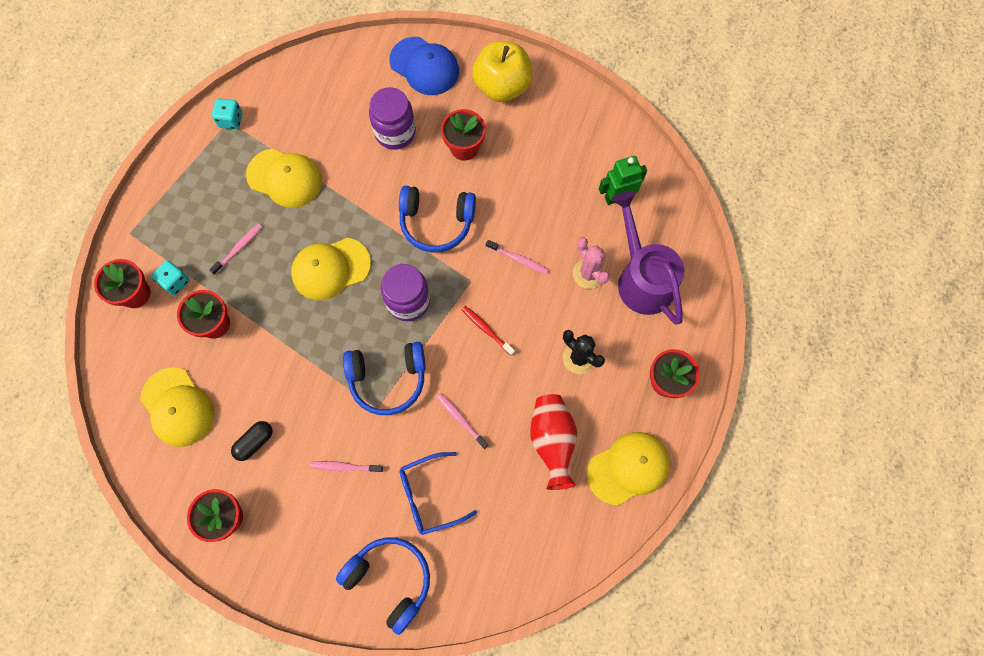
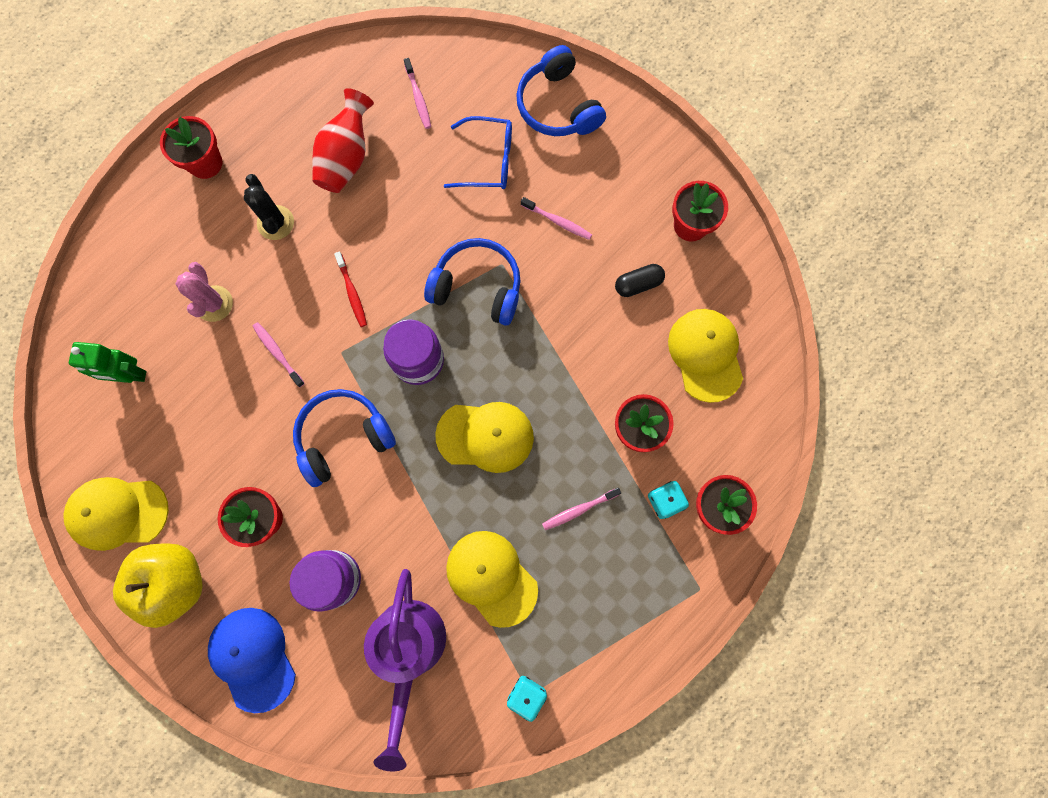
camera: 155 degrees left, 5 degrees up
(436, 222) = (343, 437): blue headphones -> blue headphones turned 60 degrees counterclockwise
(461, 419) = (424, 216): pink toothbrush -> pink toothbrush (418, 98)
(628, 468) = (290, 104): yellow cap -> yellow cap (118, 513)
(641, 278) = (162, 274): purple watering can -> purple watering can (409, 652)

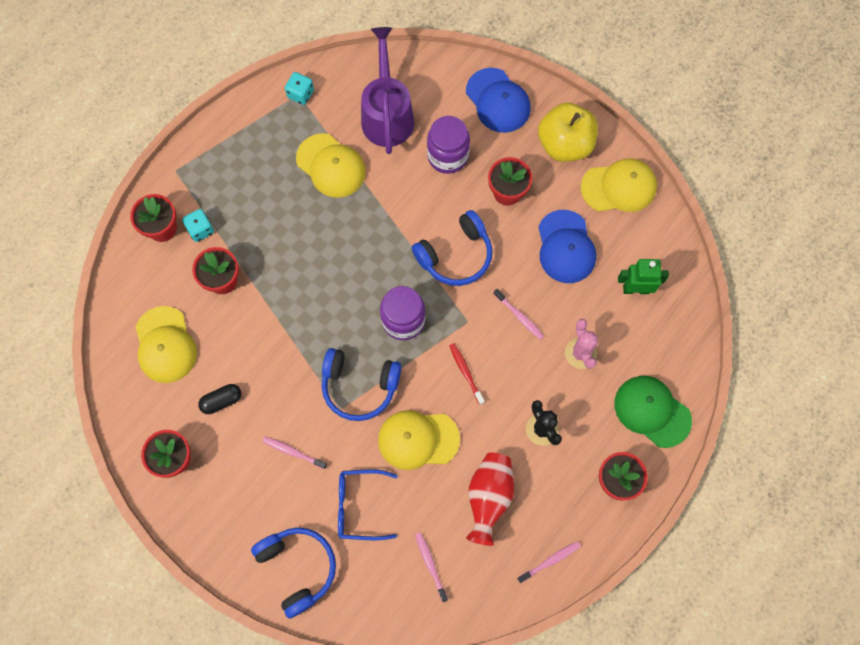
camera: 175 degrees right, 5 degrees down
(147, 232) = (652, 411): none -> green cap
(204, 436) = (565, 247): none -> blue cap
(485, 436) = (343, 265): yellow cap -> yellow cap (418, 439)
(579, 510) = (267, 218): pink toothbrush -> pink toothbrush (550, 561)

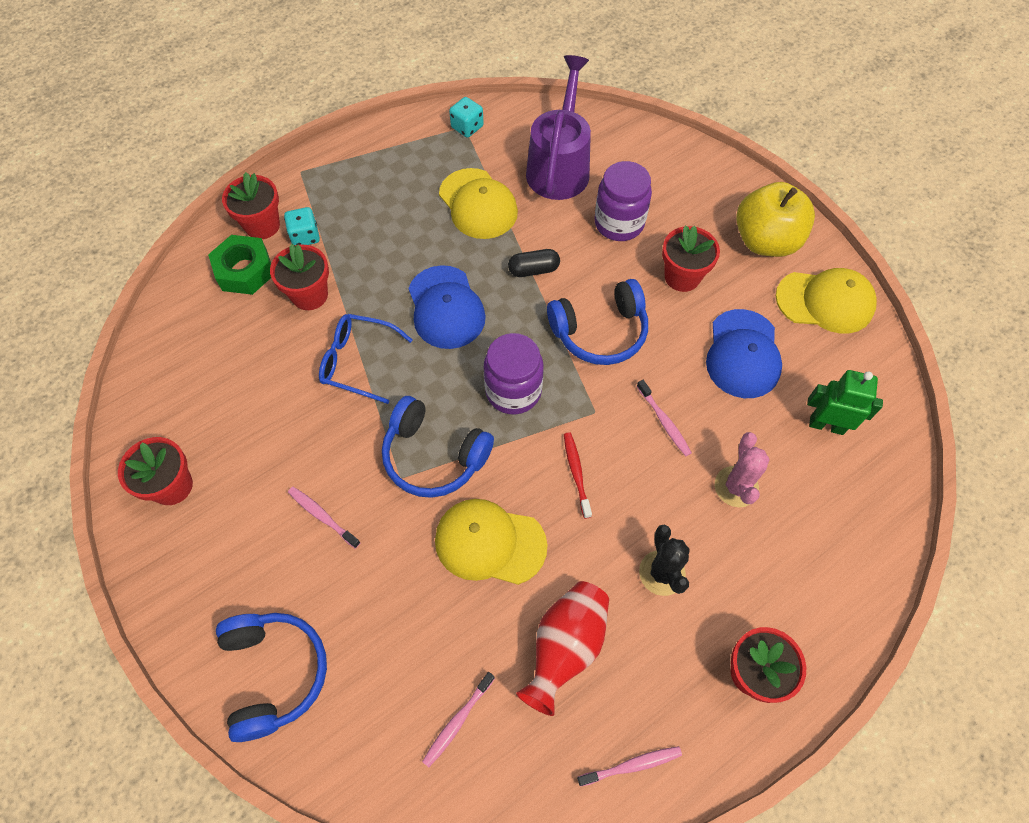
camera: 15 degrees right, 10 degrees down
(163, 272) = (245, 270): none -> green nut
(165, 345) = (215, 350): yellow cap -> none
(221, 401) = (256, 430): black capsule -> black capsule (533, 270)
(359, 506) = (385, 610): blue glasses -> blue glasses (358, 361)
(430, 565) = (457, 721): pink toothbrush -> pink toothbrush turned 135 degrees counterclockwise
(498, 101) = (694, 179): blue cap -> blue cap (446, 307)
(652, 411) = (822, 588): green cap -> none

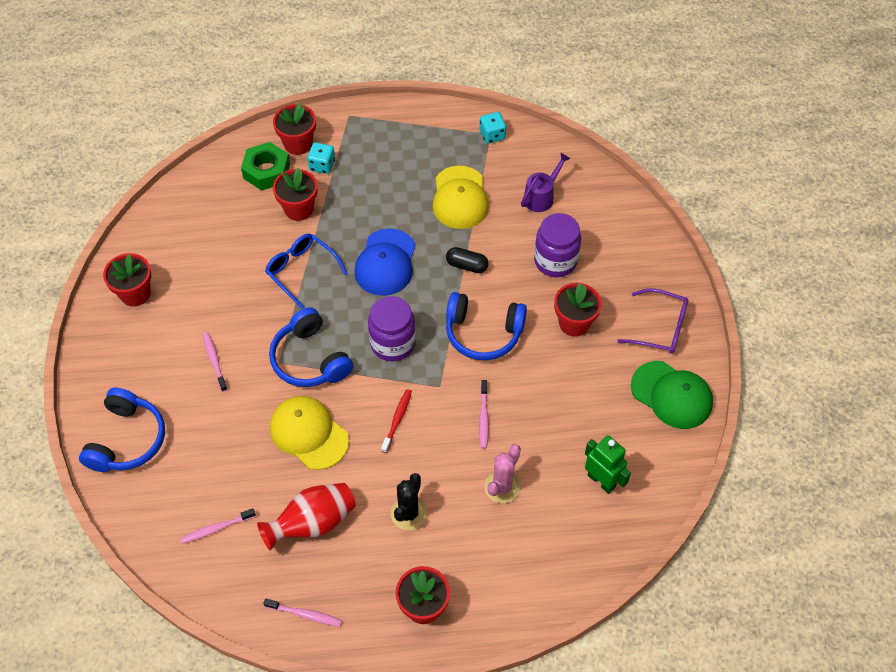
camera: 30 degrees right, 5 degrees down
(559, 166) = (541, 196): purple watering can -> purple watering can, size x0.55
(743, 354) = (577, 401): blue cap -> none
(765, 241) = (660, 328): yellow apple -> purple glasses
(825, 302) = (672, 395): yellow cap -> green cap

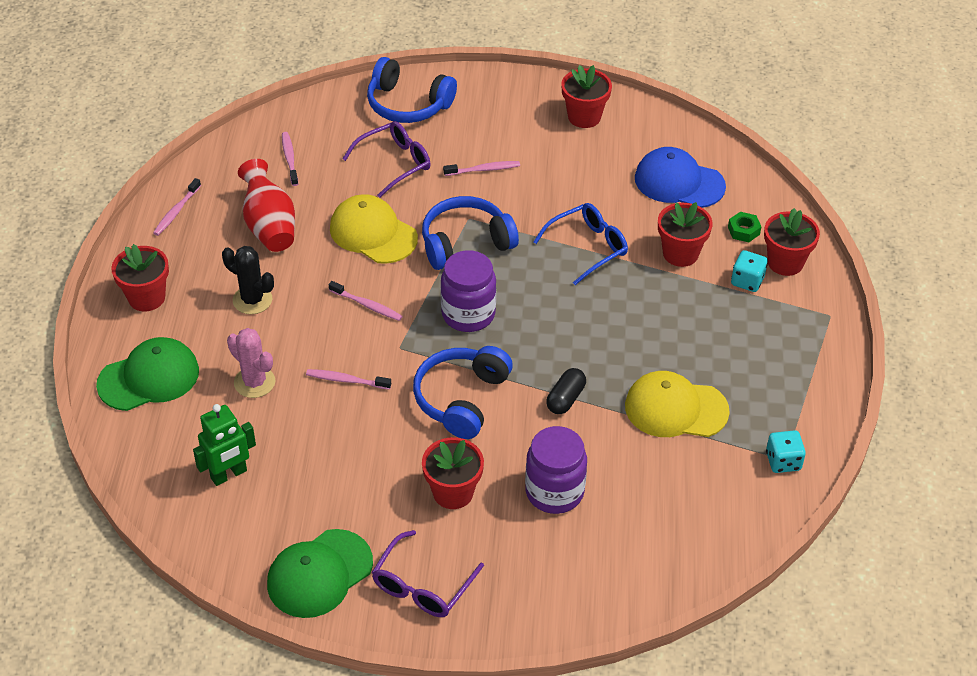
camera: 100 degrees right, 10 degrees down
(213, 434) = (394, 163): none -> purple glasses
(266, 171) = (743, 231): green nut -> green nut, size x0.54
(309, 433) = (373, 233): yellow cap -> yellow cap turned 105 degrees counterclockwise
(385, 262) = (585, 322): blue cap -> blue cap (679, 182)
(397, 420) = (367, 305): red toothbrush -> pink toothbrush
(517, 574) = (149, 378): none -> green cap
(541, 196) = (666, 497): purple watering can -> none

